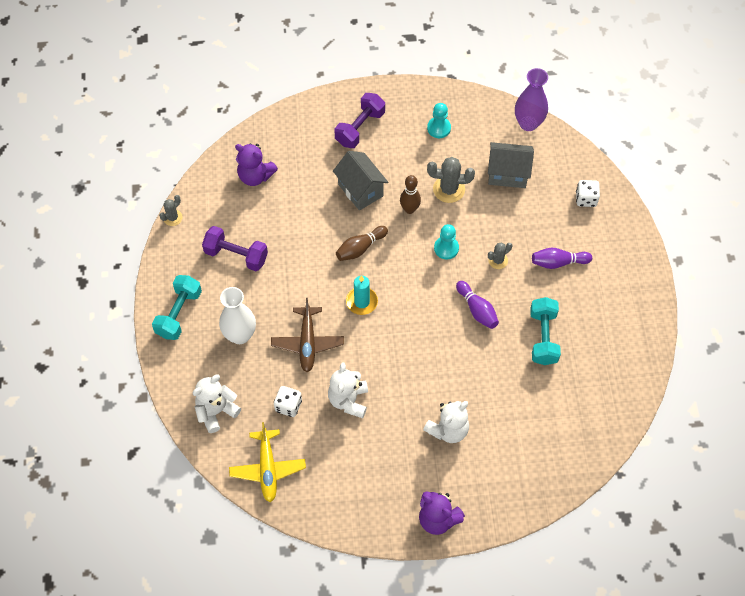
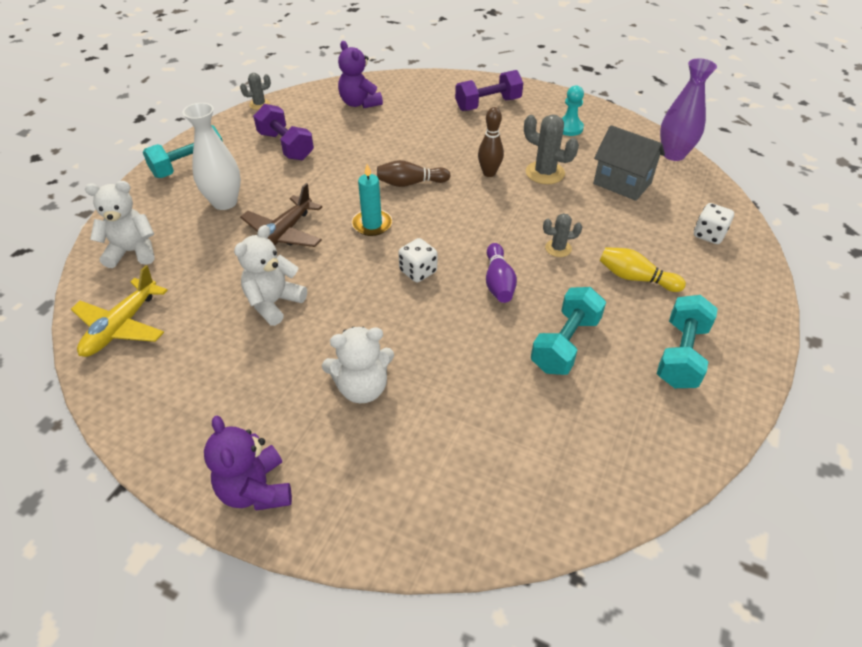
camera: 30 degrees right, 15 degrees down
(288, 406) = (206, 279): white dice -> white dice (418, 271)
(360, 190) = (450, 143): grey house -> none
(446, 248) = (504, 216): turquoise pawn -> none
(558, 262) = (635, 278): purple bowling pin -> yellow bowling pin
(610, 311) = (680, 355): none -> turquoise dumbbell

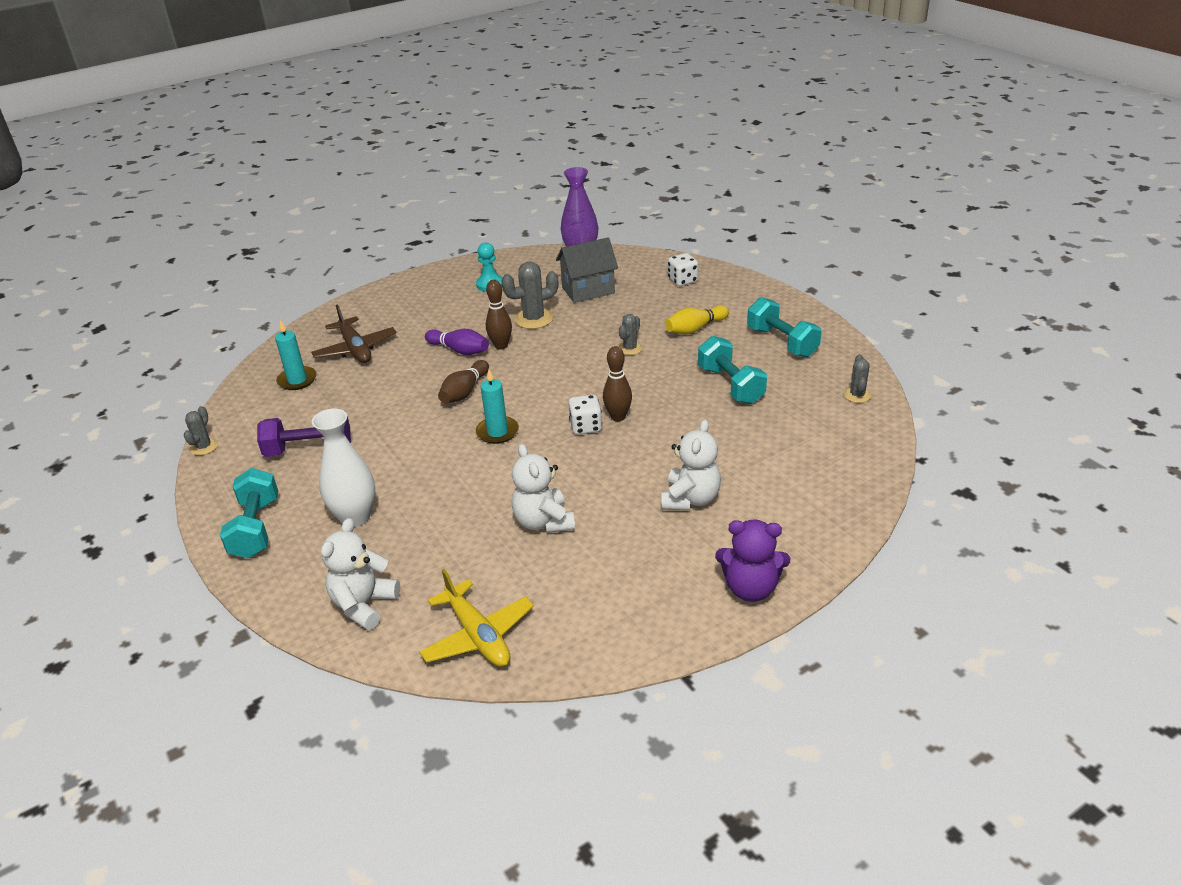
camera: 55 degrees left, 10 degrees down
(283, 234) = (452, 490): brown plane -> brown plane (355, 349)
(359, 103) = (297, 380): purple teddy bear -> turquoise candle
(448, 285) = (618, 417): none -> brown bowling pin
(488, 104) = (402, 310): purple dumbbell -> none
(498, 282) = (639, 391): purple bowling pin -> purple bowling pin (459, 350)
(644, 463) = (857, 395): none -> grey cactus

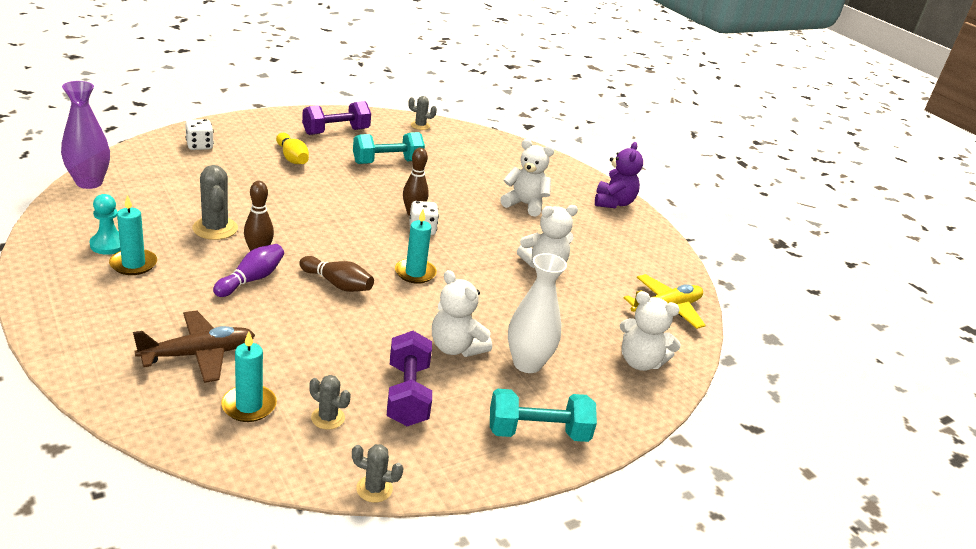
camera: 95 degrees left, 5 degrees down
(376, 469) = (456, 347): none -> white teddy bear
(466, 299) = (133, 264): none -> turquoise candle
(588, 290) = (177, 191): grey house -> none
(630, 348) = (307, 190): grey cactus -> grey cactus (328, 418)
(782, 342) = (336, 132): turquoise dumbbell -> purple dumbbell

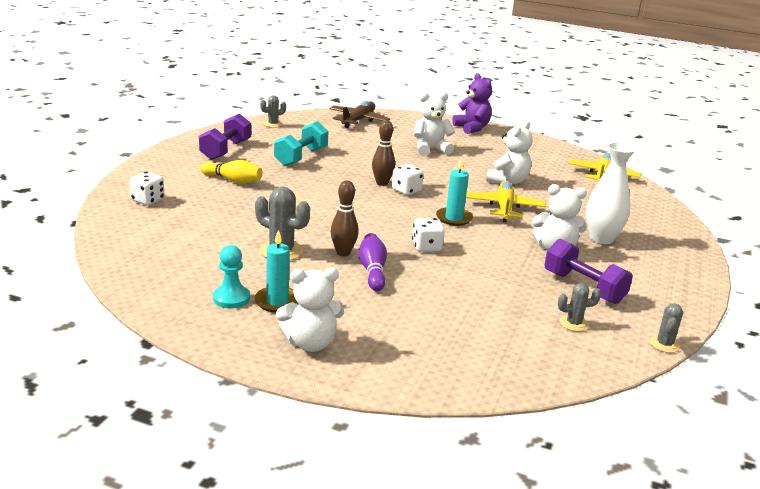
camera: 35 degrees left, 5 degrees down
(89, 182) = (118, 264): purple vase -> none
(198, 354) = (437, 332): brown plane -> brown plane (358, 120)
(249, 406) = (524, 343): turquoise candle -> none
(337, 284) = (426, 247): brown bowling pin -> white dice
(374, 489) = (664, 344): grey cactus -> grey cactus turned 45 degrees counterclockwise
(485, 287) = (504, 208): none -> yellow plane
(538, 432) = (671, 270): turquoise dumbbell -> none
(640, 362) = (643, 210): white teddy bear -> white teddy bear (310, 343)

